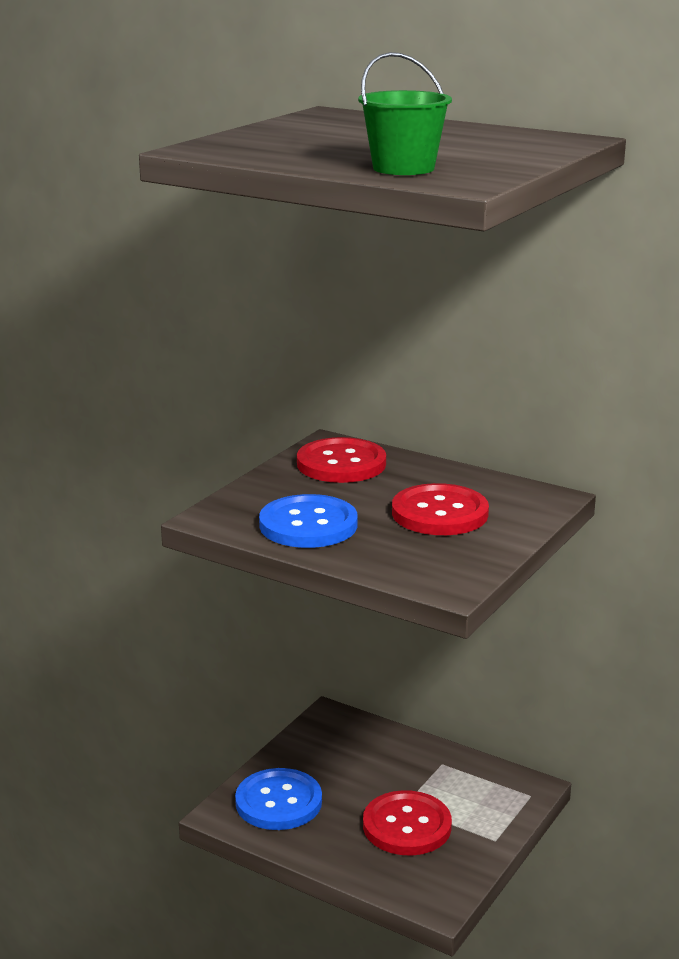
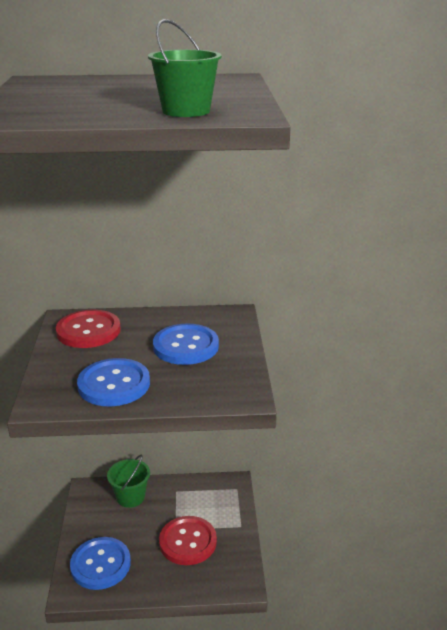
camera: 35 degrees left, 5 degrees up
(376, 746) = (130, 497): none -> green bucket
(439, 513) = (186, 346): red button -> blue button

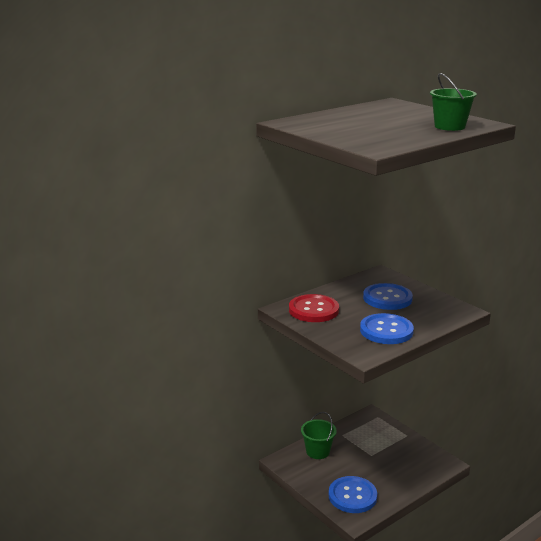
camera: 35 degrees left, 5 degrees down
(188, 542) = (388, 458): red button -> none

